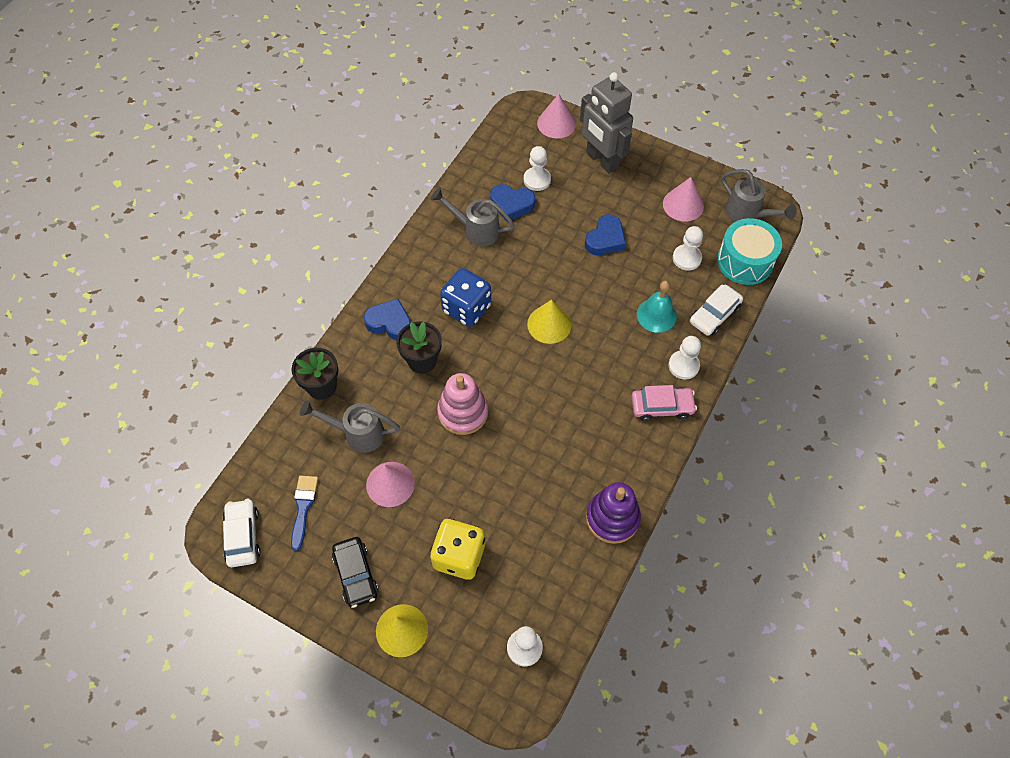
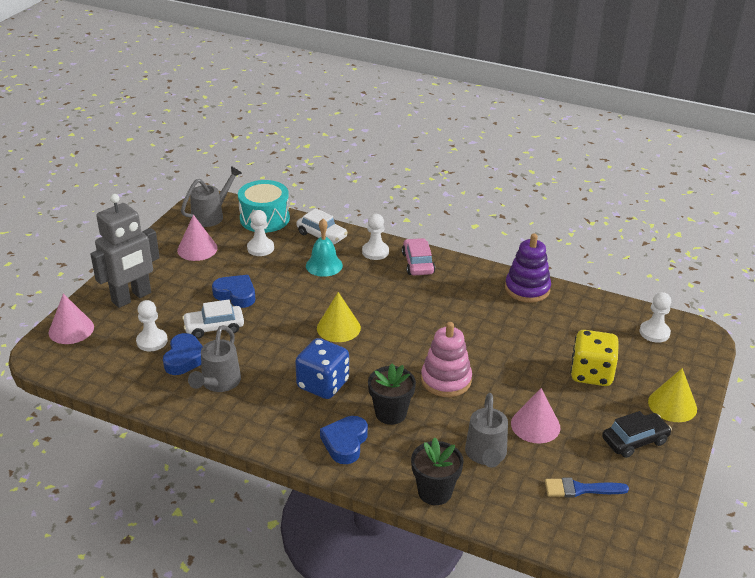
camera: 95 degrees left, 25 degrees down
(243, 536) = (628, 536): white car -> white car (214, 327)

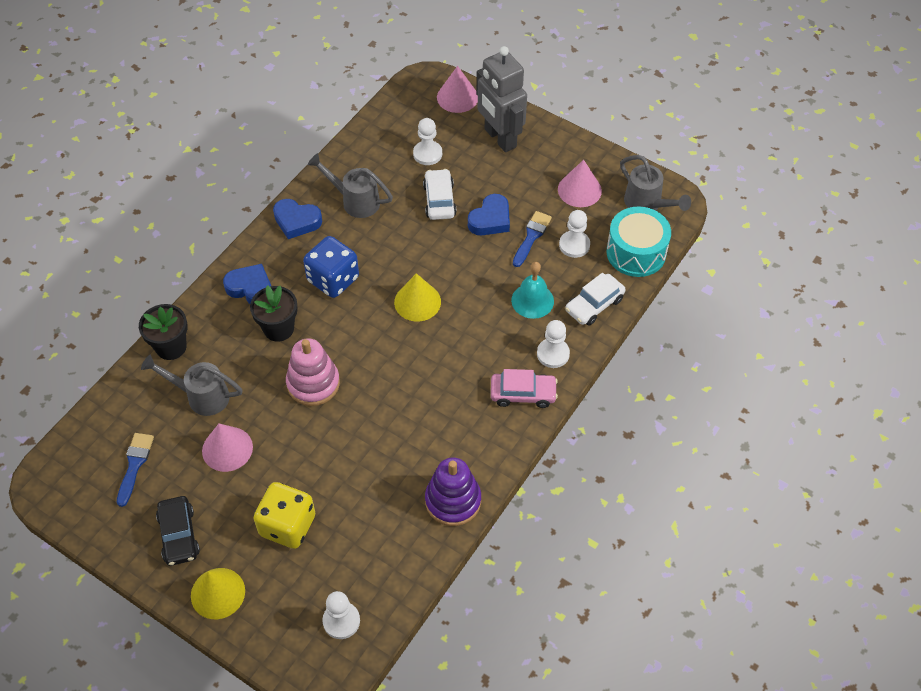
camera: 100 degrees right, 20 degrees up
(184, 358) = (396, 177): blue heart -> blue heart (297, 221)
(253, 270) = (531, 236): none -> blue brush

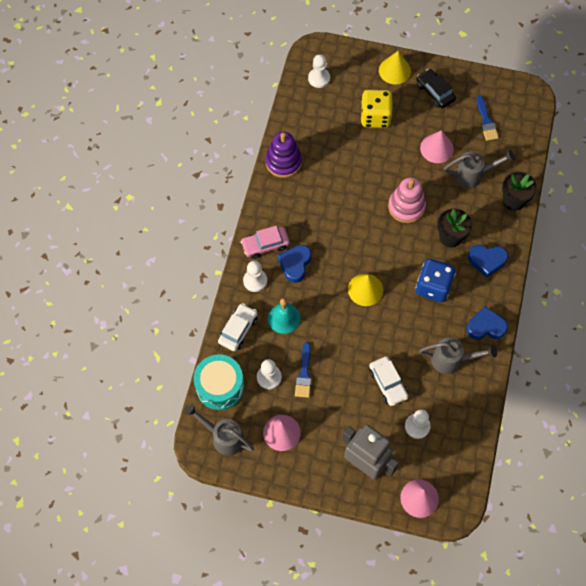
camera: 160 degrees right, 10 degrees up
(490, 219) = (341, 379): blue heart -> blue heart (295, 264)

